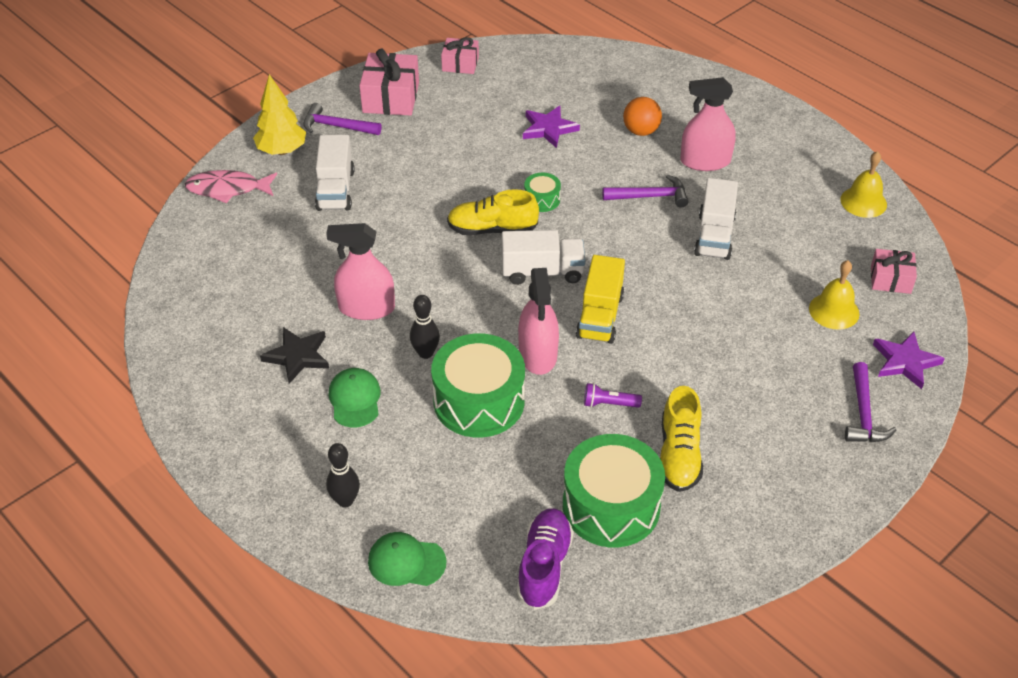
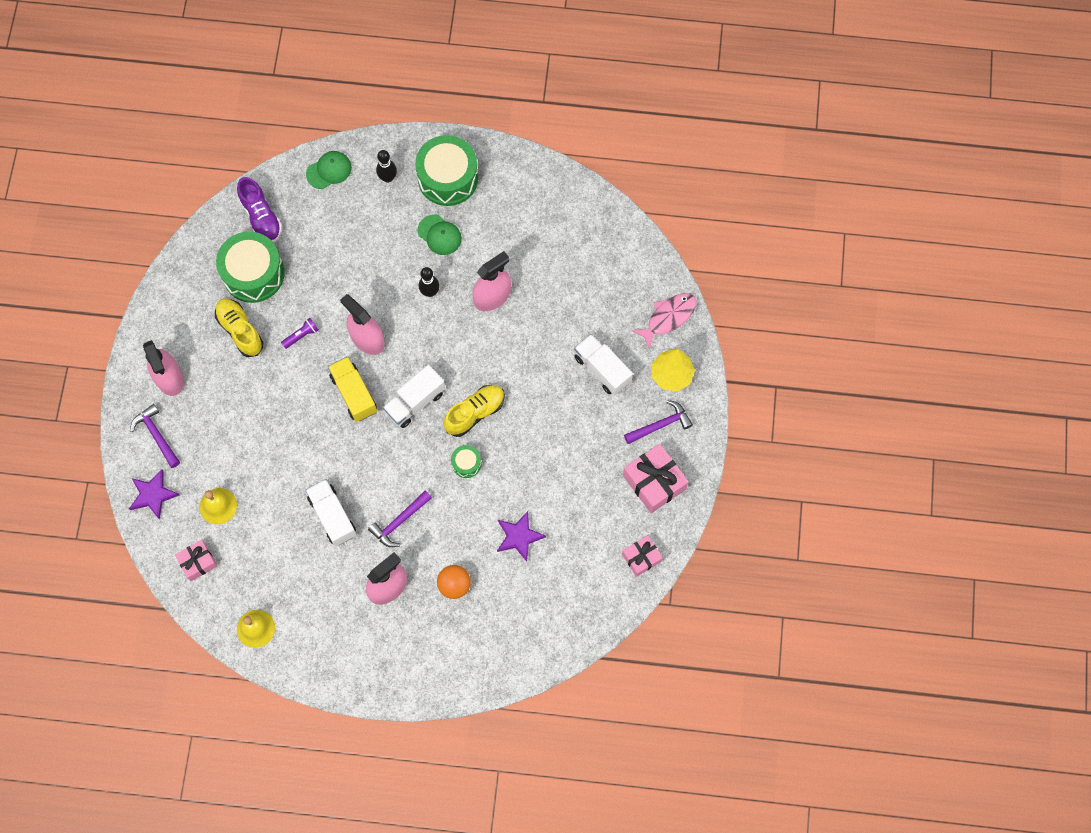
camera: 140 degrees right, 25 degrees up
(297, 356) = (497, 237): black star -> none
(479, 401) = (373, 284): green drum -> green drum (448, 178)
(807, 461) = (169, 377): none -> pink spray bottle

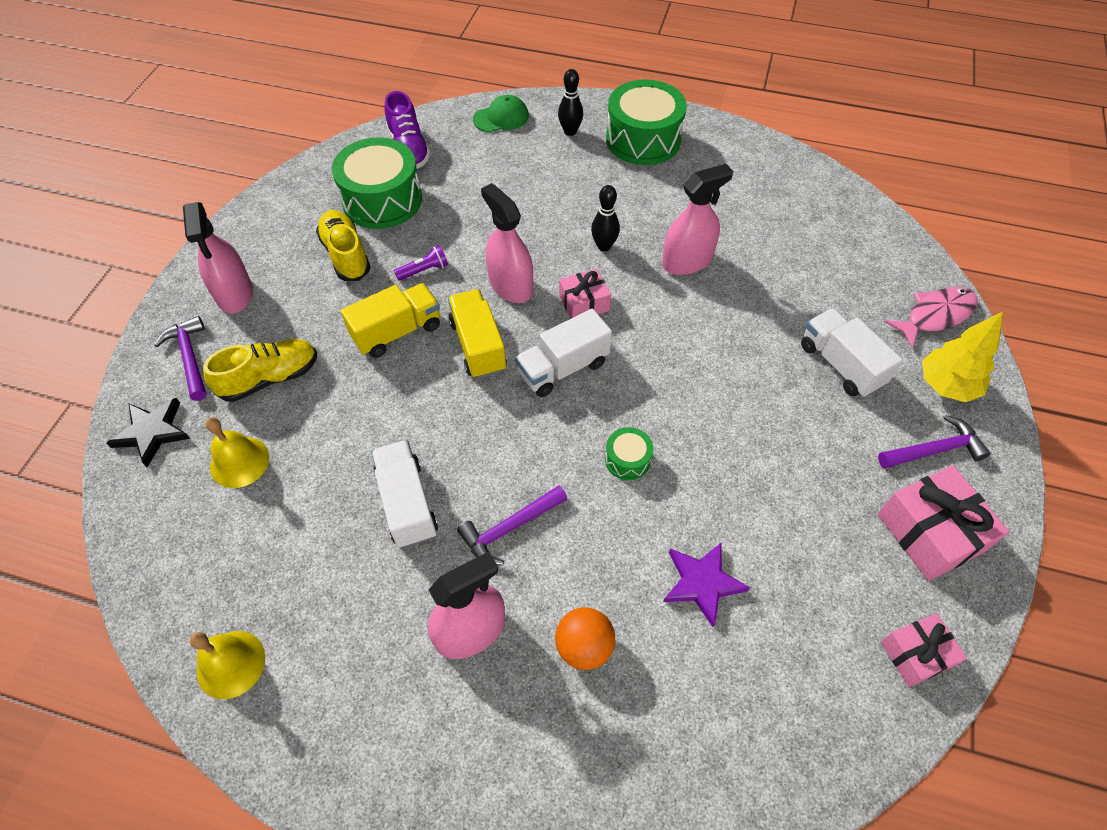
camera: 10 degrees right, 15 degrees down
(153, 495) = (152, 432): purple star -> black star
(198, 562) = (178, 539): pink gift -> pink gift (584, 303)
(295, 391) = (397, 332): none -> yellow truck
(439, 235) = (625, 191): green cap -> none
(475, 413) = (648, 394): yellow shoe -> yellow shoe (270, 378)

